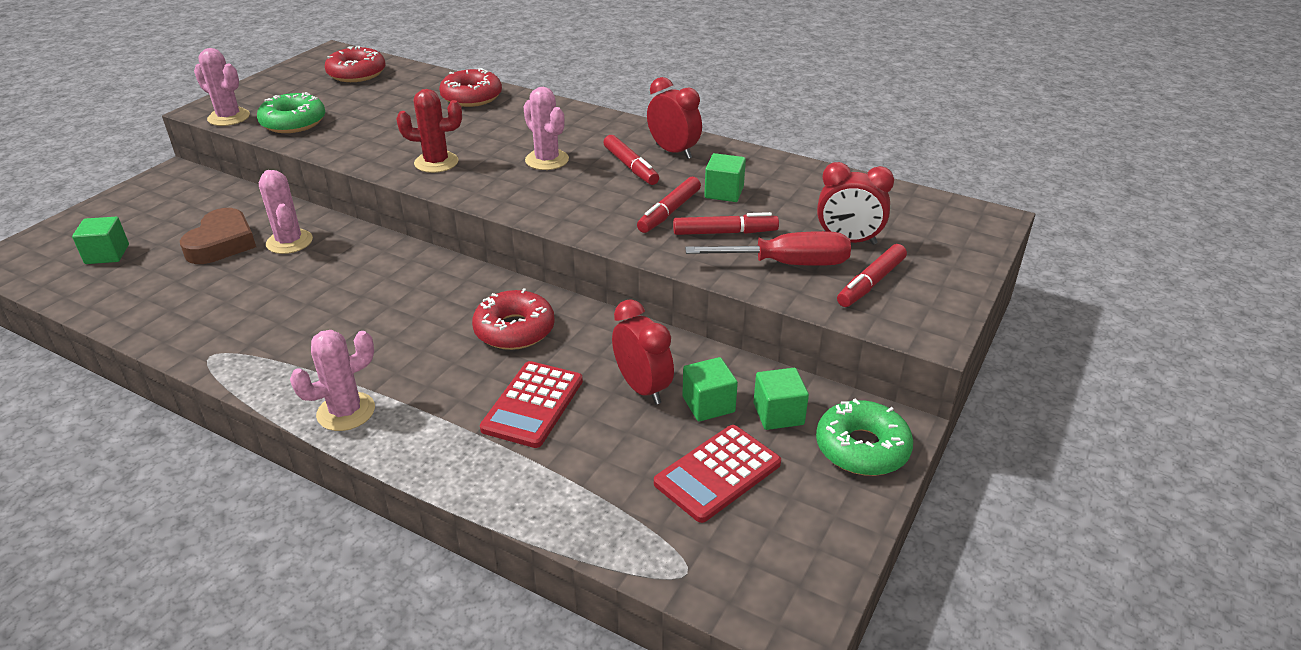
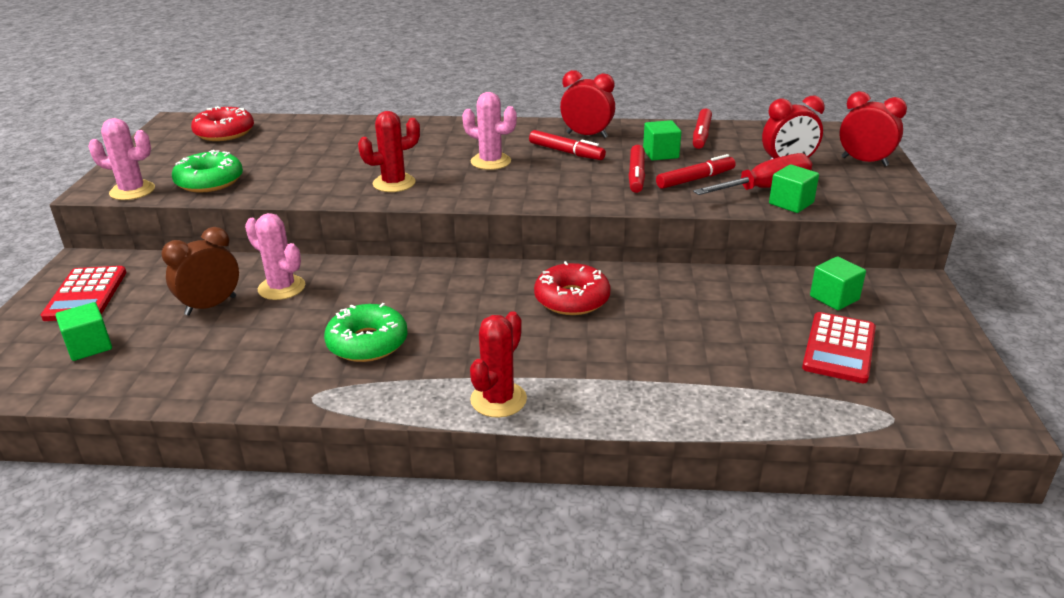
camera: 25 degrees left, 5 degrees down
(222, 243) = (211, 306): brown heart -> brown clock
(346, 412) = (498, 399): pink cactus -> red cactus
(471, 97) = (362, 130): red donut -> none
(533, 405) = (650, 346): red calculator -> red calculator (86, 294)
(642, 388) = (720, 310): red clock -> red clock (864, 161)
(708, 404) = (780, 306): green cube -> green cube (791, 203)
(862, 448) = (912, 302): green donut -> green donut (367, 343)
(871, 283) = (835, 186): red marker -> red marker (701, 135)

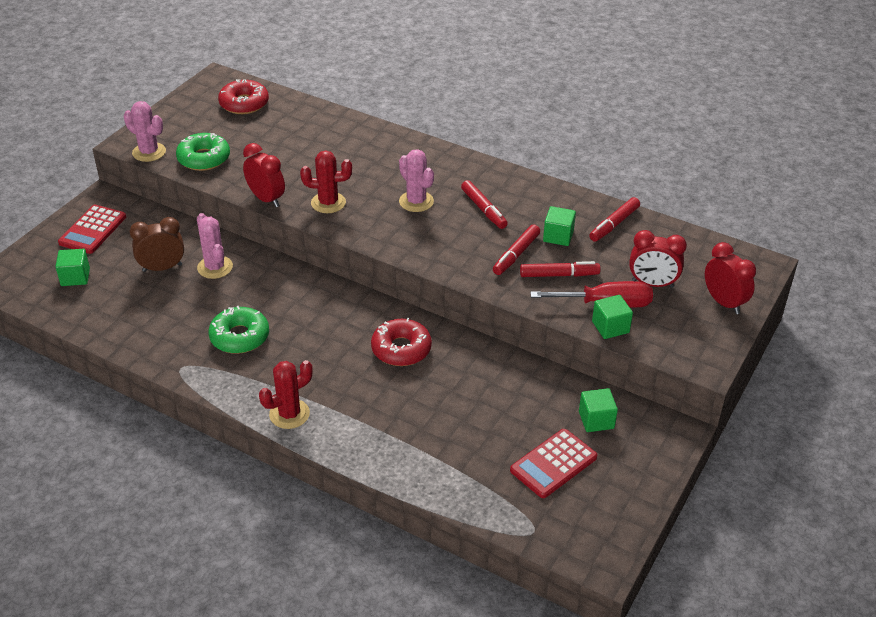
camera: 25 degrees right, 10 degrees up
(587, 135) = (517, 194): red clock -> red clock (266, 199)

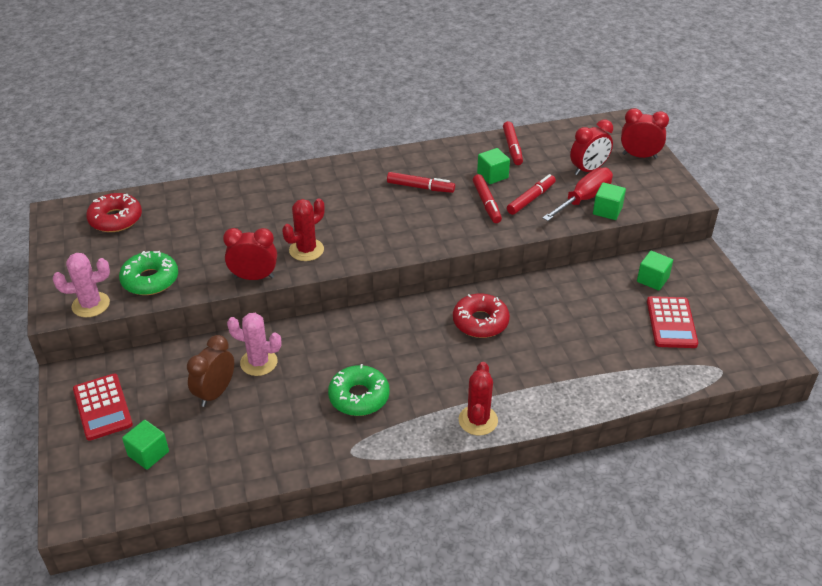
camera: 45 degrees left, 0 degrees up
(416, 201) = (368, 210): pink cactus -> none

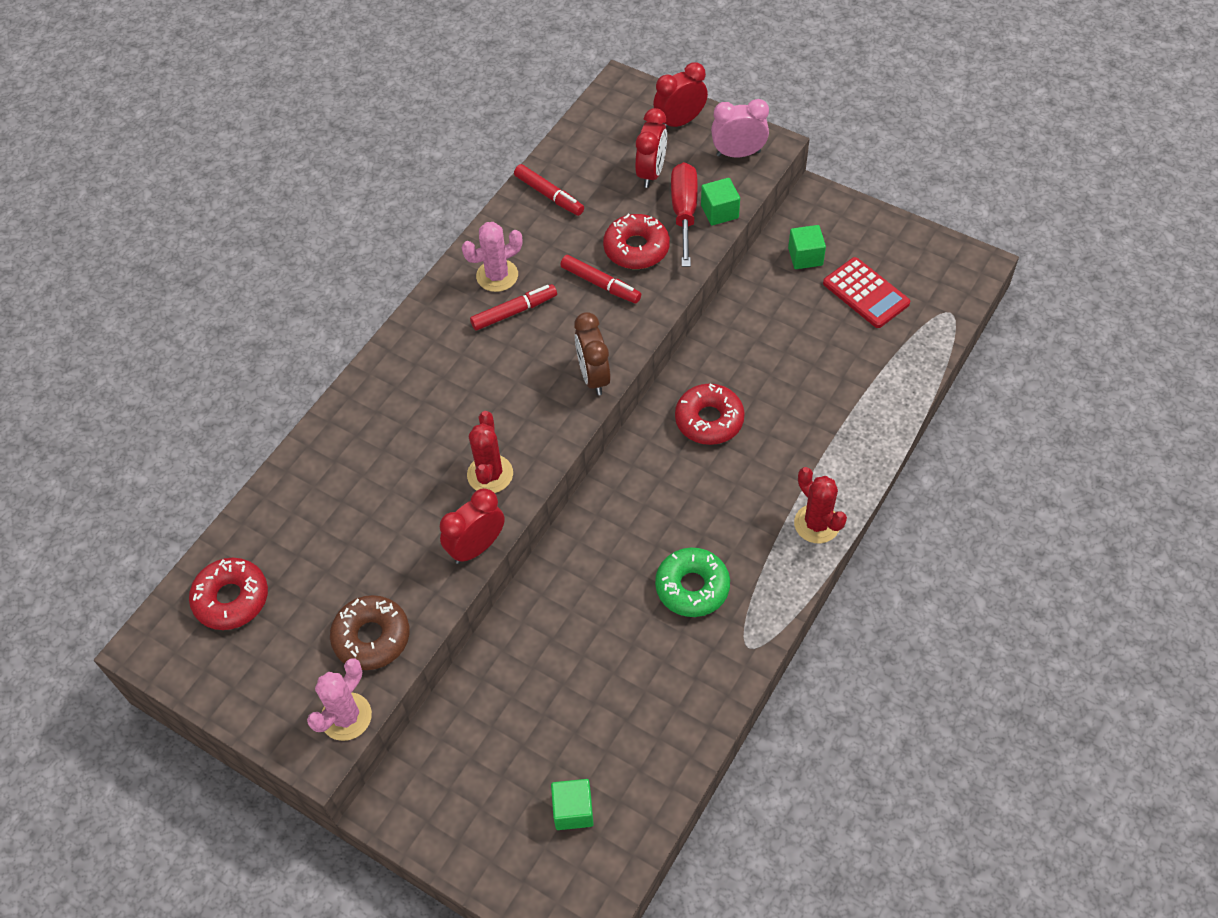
camera: 40 degrees left, 15 degrees up
(102, 407) = (466, 807): red calculator -> none
(150, 280) = (371, 637): green donut -> brown donut
(215, 393) = (557, 697): brown clock -> brown clock (593, 377)
(259, 362) = (558, 631): pink cactus -> pink cactus (497, 276)
(492, 175) = (568, 245): green cube -> none
(530, 199) = (636, 248): red marker -> red donut
(658, 190) = (738, 153): none -> pink clock

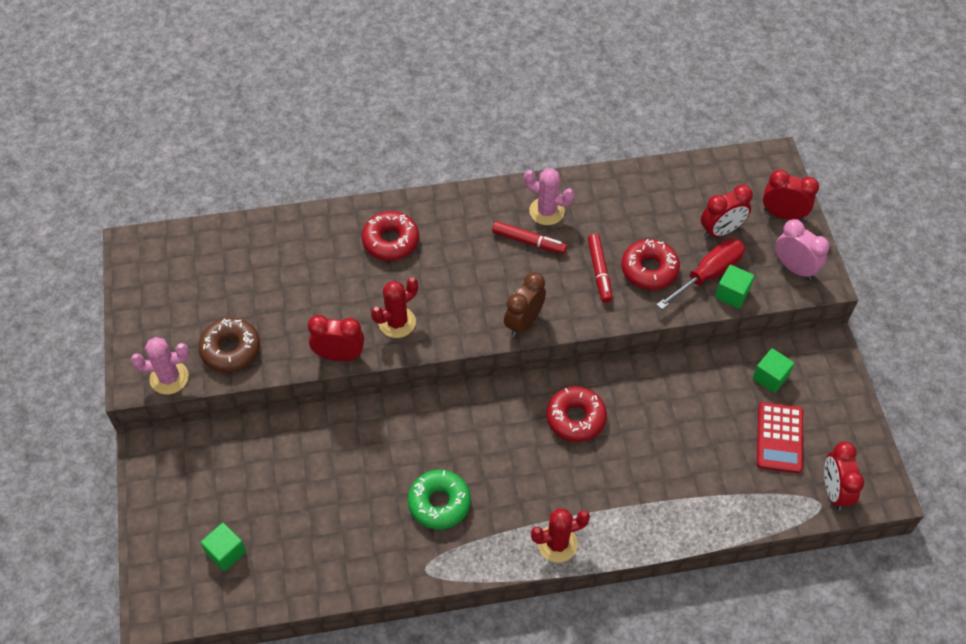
camera: 45 degrees right, 0 degrees up
(231, 599) = (195, 260): red donut -> red donut (390, 241)
(549, 195) = (639, 189): red marker -> none
(817, 524) = (557, 543): red cactus -> red cactus turned 60 degrees clockwise
(946, 295) = (834, 491): none -> red clock

